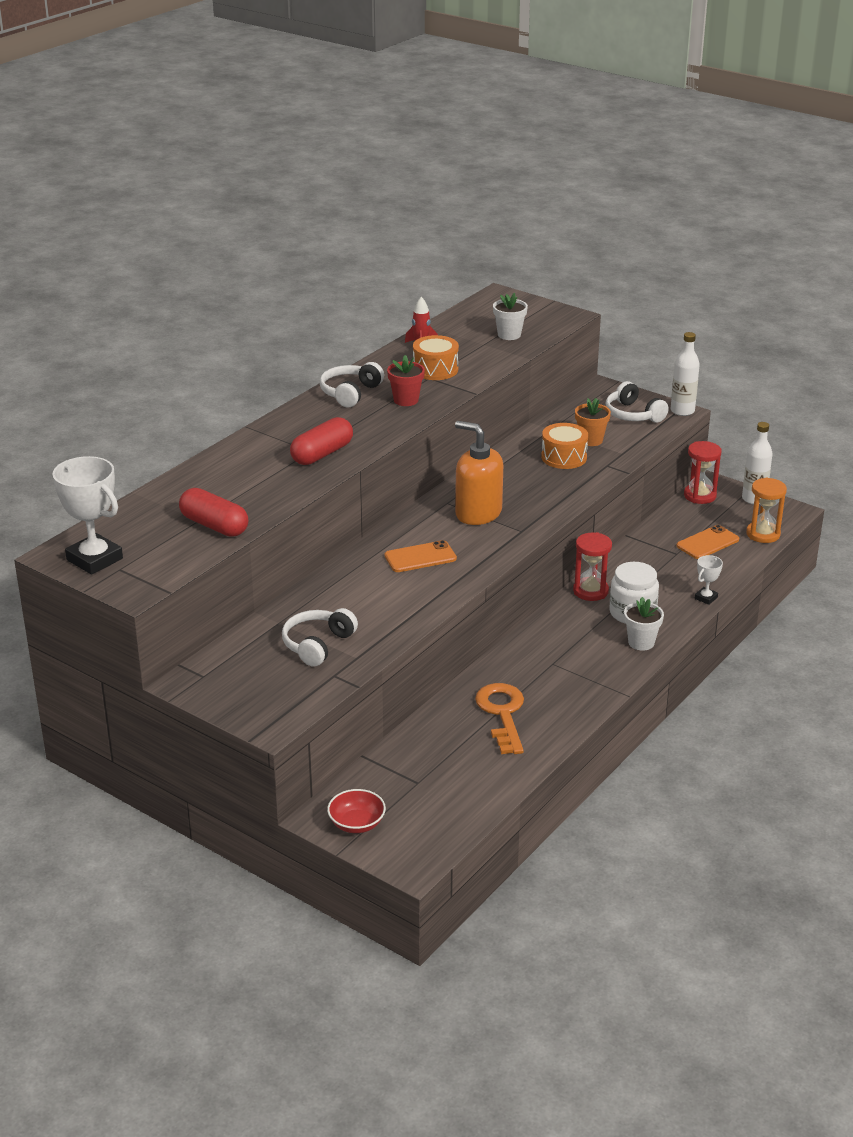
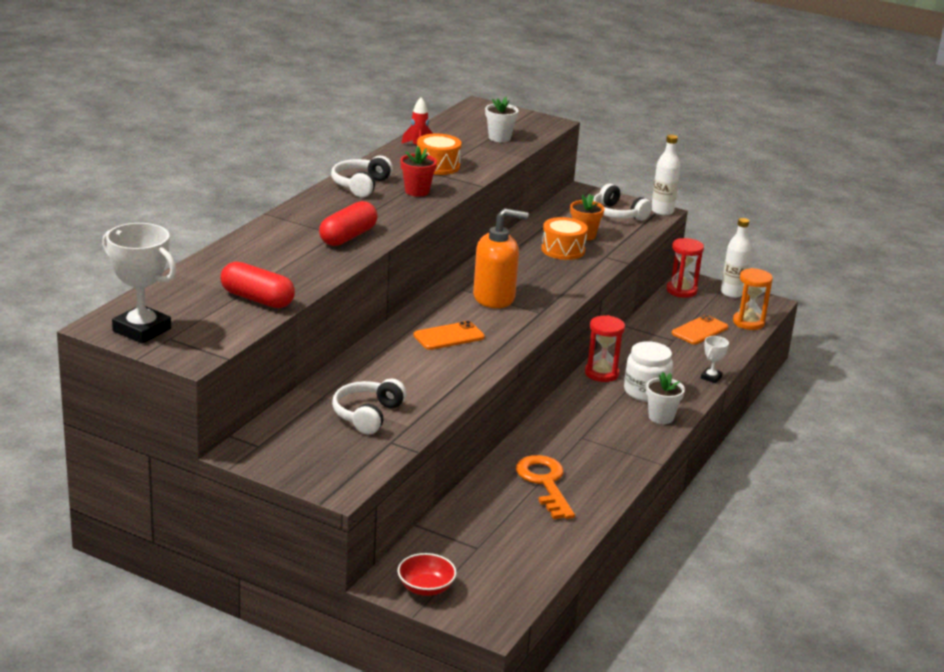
camera: 10 degrees left, 5 degrees down
(478, 513) = (494, 298): orange soap dispenser -> orange soap dispenser turned 150 degrees clockwise

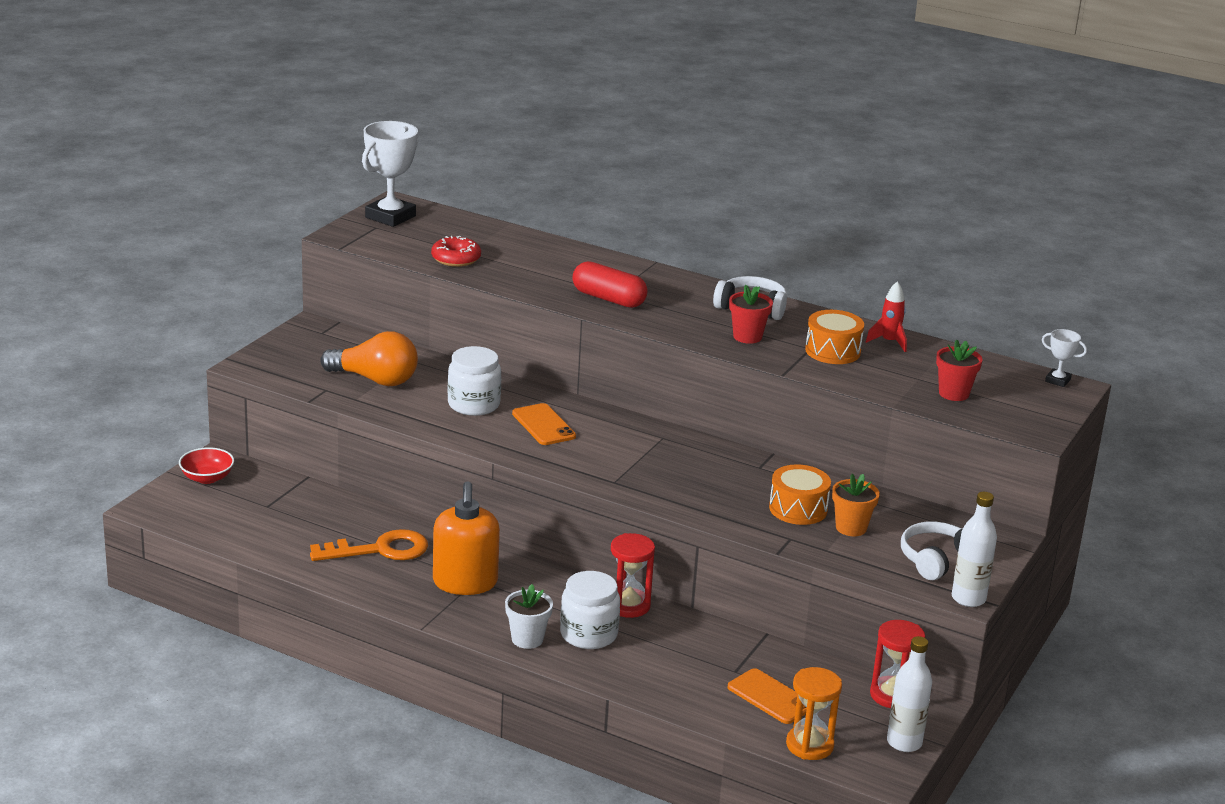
camera: 90 degrees right, 0 degrees up
(257, 299) = (456, 259): red capsule -> red donut
(367, 415) = (375, 380): white headphones -> orange light bulb
(414, 366) = (473, 404): none -> white jar
(494, 298) = (645, 455): orange soap dispenser -> orange soap dispenser (465, 583)
(499, 138) = (953, 393): white flower pot -> red flower pot
(711, 377) = (635, 690): white trophy -> white trophy (1057, 380)

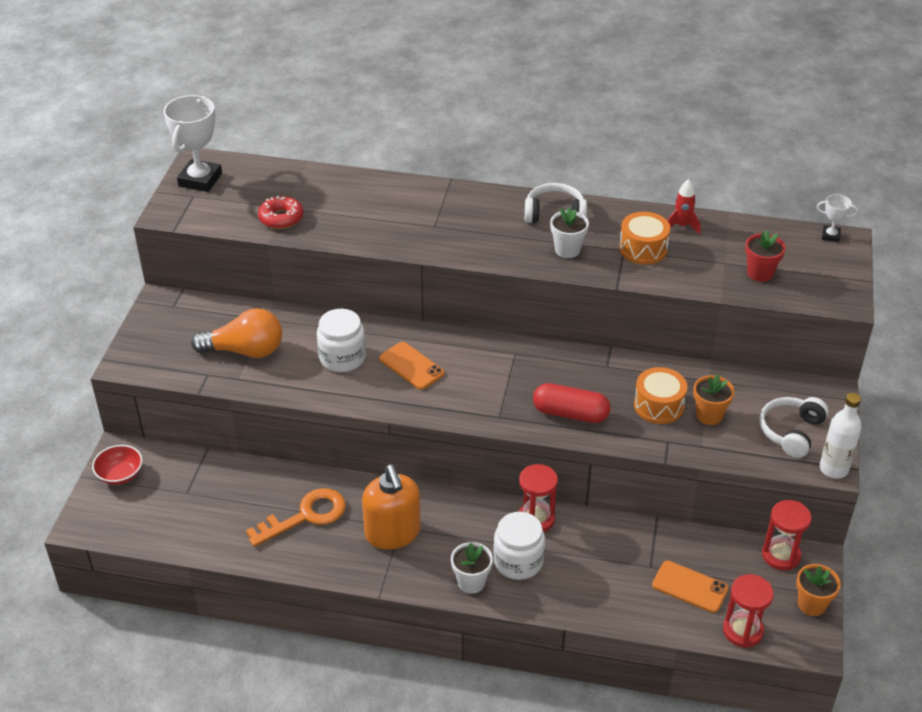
camera: 15 degrees left, 15 degrees up
(608, 299) = (433, 234): red capsule -> red capsule (570, 414)
(747, 337) = (567, 250): red flower pot -> white flower pot
(809, 745) = (742, 631): orange hourglass -> red hourglass
(904, 742) = (811, 604): white bottle -> orange flower pot

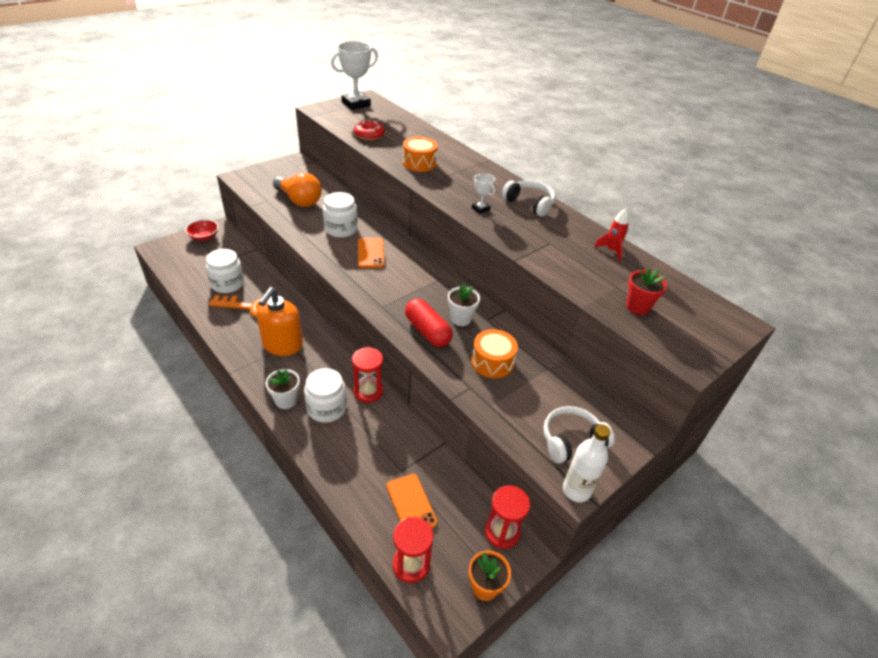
camera: 35 degrees right, 0 degrees up
(236, 510) = (227, 284): none -> white jar
(567, 250) = (511, 224): white flower pot -> white flower pot (461, 319)
(643, 249) = (565, 249): orange drum -> orange drum (419, 163)
(709, 415) = (521, 390): orange flower pot -> none
(830, 236) = (730, 314): white trophy -> white trophy (480, 209)

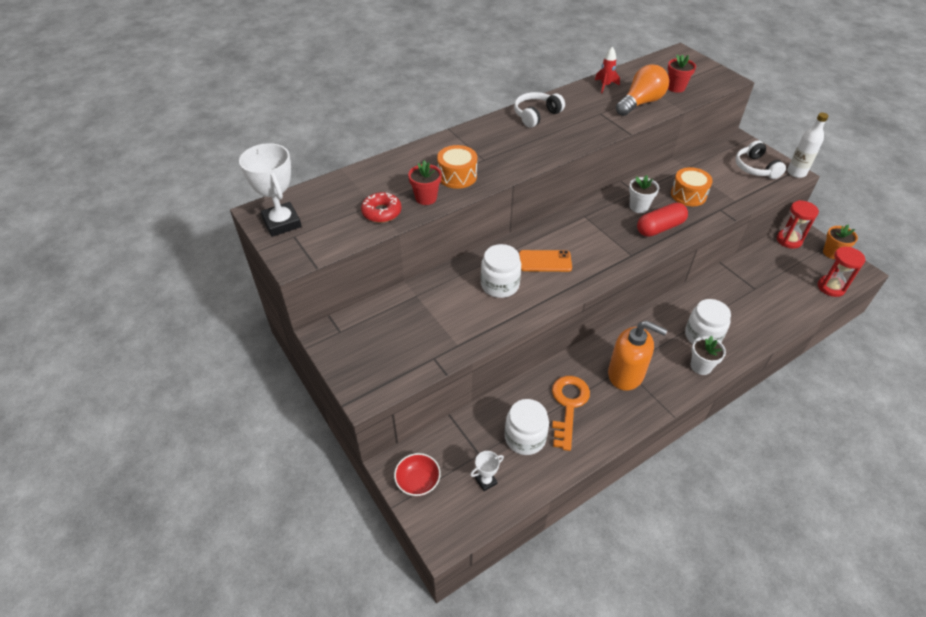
camera: 80 degrees left, 5 degrees up
(299, 200) = (434, 324): orange light bulb -> orange light bulb (640, 103)
(368, 391) = (676, 307): red hourglass -> none
(388, 151) = (426, 198): none -> red flower pot
(411, 504) = (783, 284): orange phone -> none
(480, 209) = (549, 143): white trophy -> white trophy (486, 481)

